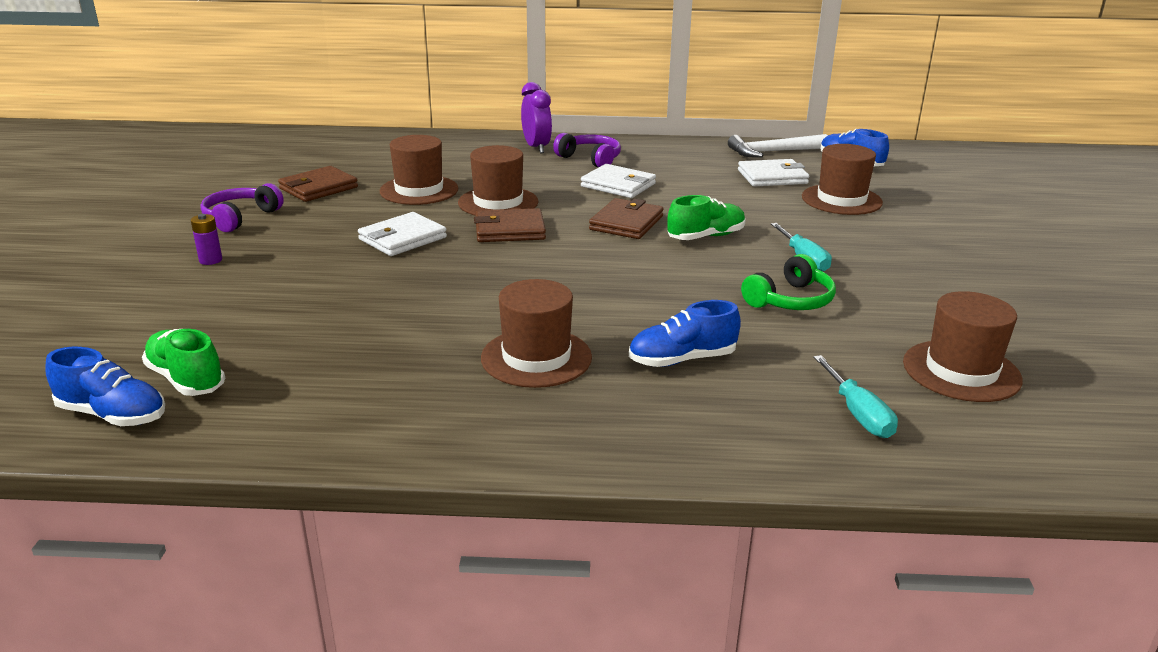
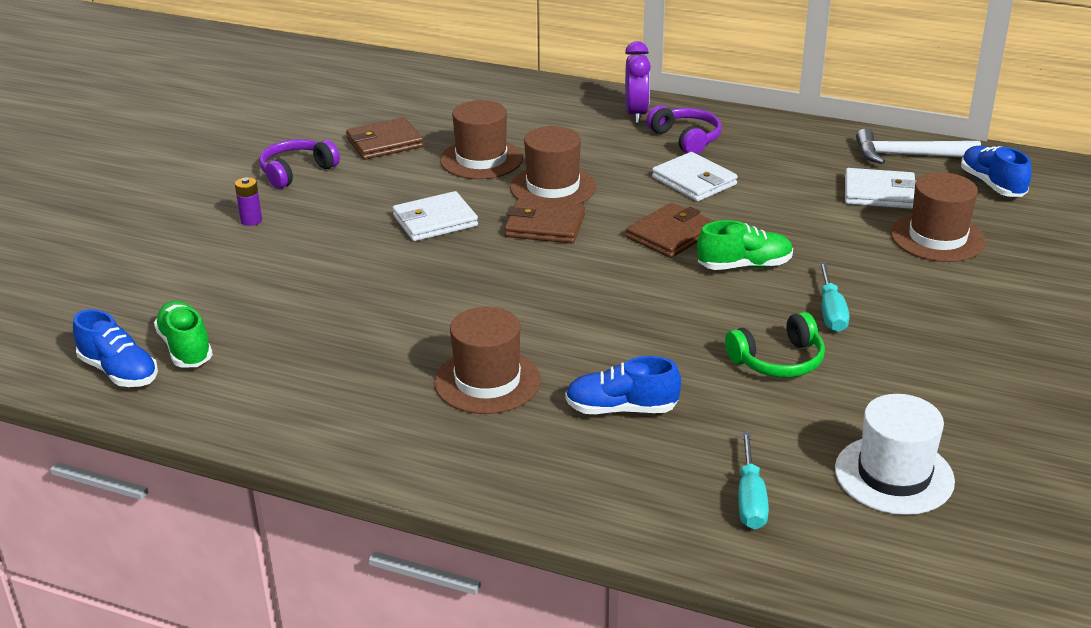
camera: 20 degrees right, 5 degrees up
(961, 371) = (894, 475): brown hat -> white hat

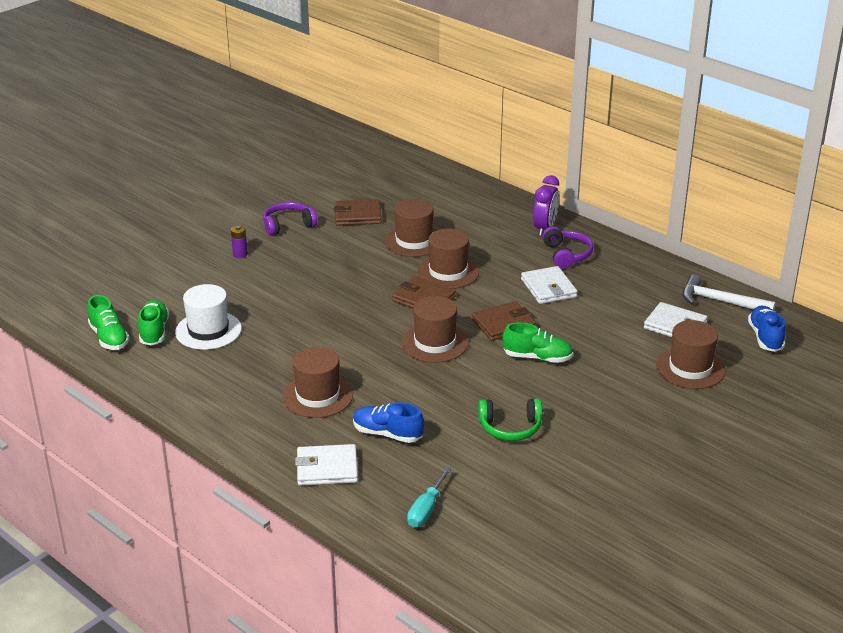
camera: 20 degrees right, 0 degrees up
(119, 372) = (109, 338): blue shoe -> green shoe
(435, 221) = (354, 280): white wallet -> white wallet (327, 468)
(599, 276) = (434, 343): none -> brown hat
(831, 312) = (571, 403): turquoise screwdriver -> none
(894, 475) = (528, 519): white hat -> white hat (208, 330)

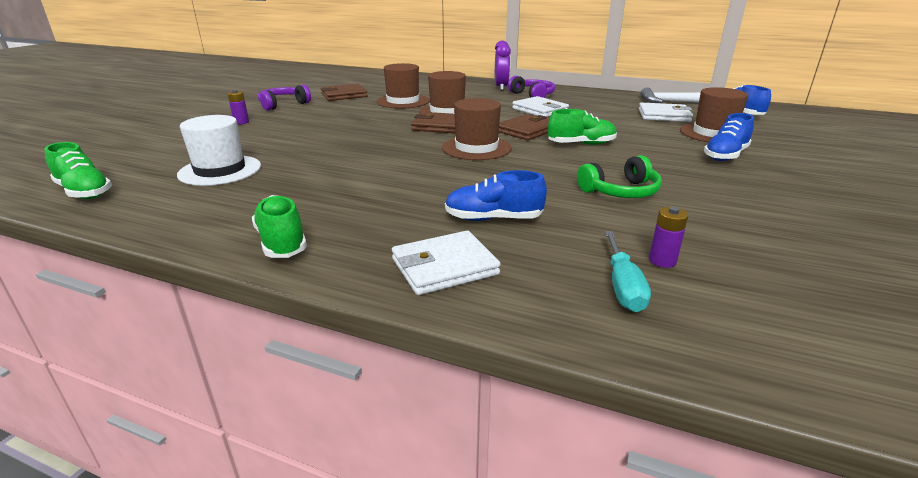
camera: 20 degrees left, 5 degrees down
(154, 331) = (149, 179): green shoe -> green shoe (281, 242)
(317, 396) = (382, 200): brown hat -> none
(471, 498) = (662, 261): none -> purple battery
(657, 403) = (725, 155): none -> blue shoe

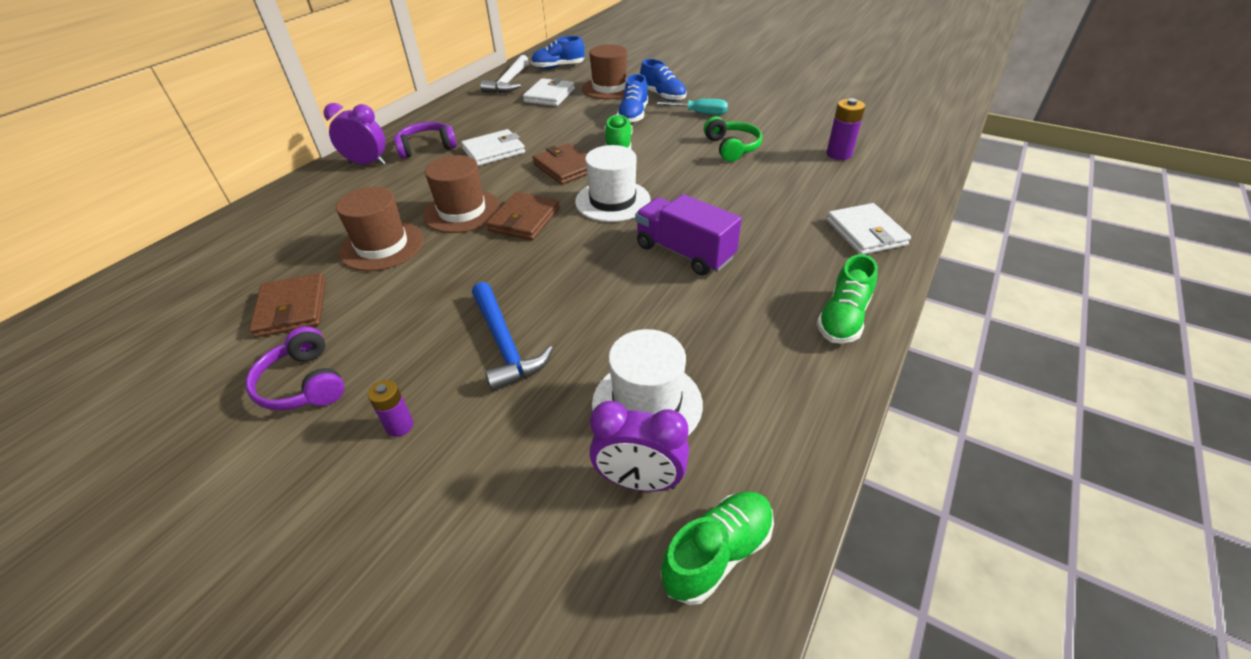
camera: 80 degrees left, 15 degrees up
(157, 171) = (639, 481): none -> purple clock
(281, 242) = (843, 318): green shoe -> green shoe turned 45 degrees counterclockwise
(297, 134) = (505, 344): none -> blue hammer
(397, 175) = (684, 252): none -> purple truck
(476, 148) = (612, 201): brown hat -> white hat
(493, 219) = (784, 206): blue shoe -> blue shoe (633, 115)
(622, 286) = (872, 172): turquoise screwdriver -> turquoise screwdriver (700, 113)
(662, 261) = (839, 154): purple battery -> purple battery, size x1.51

